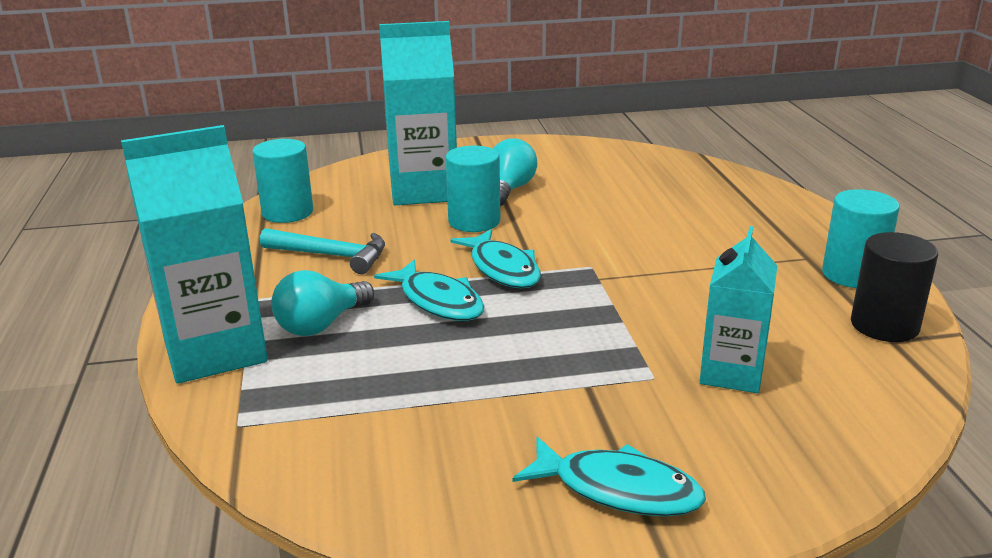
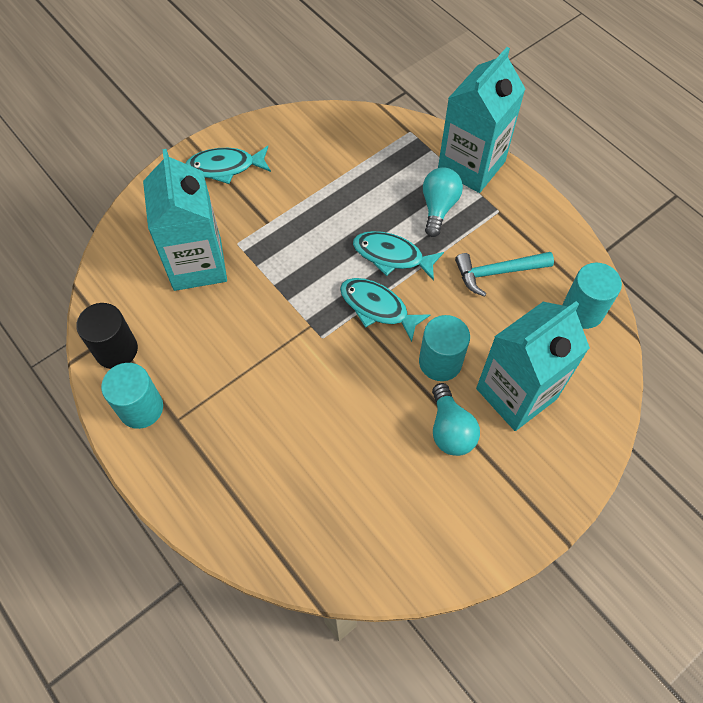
camera: 150 degrees right, 35 degrees up
(731, 373) = (197, 264): turquoise carton -> turquoise carton, size x1.61

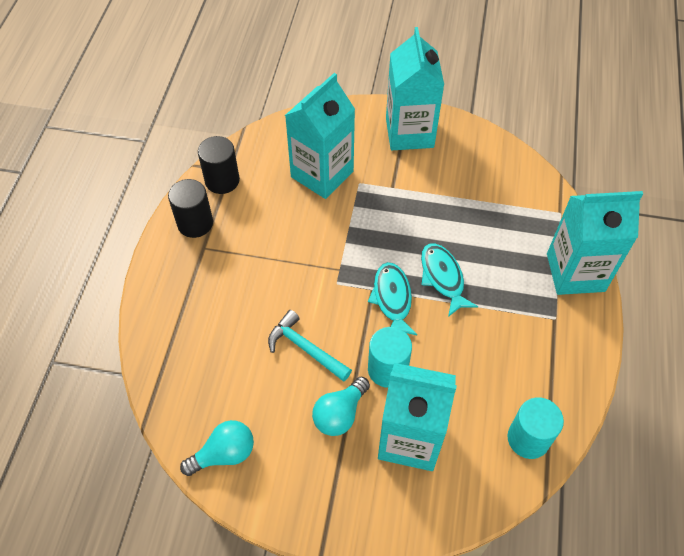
camera: 50 degrees right, 5 degrees down
(141, 408) = (195, 223): turquoise cylinder -> black cylinder
(225, 167) = (409, 133): turquoise fish -> turquoise carton
(438, 207) = (515, 277): turquoise light bulb -> turquoise light bulb (224, 454)
(497, 272) = (500, 355): turquoise hammer -> turquoise hammer (305, 348)

